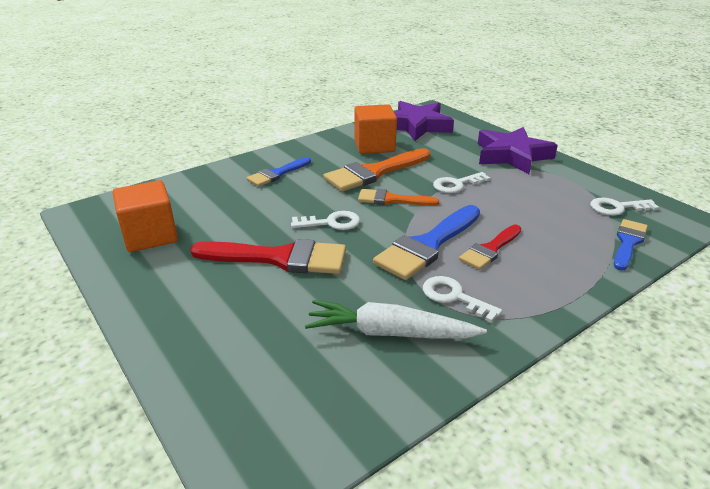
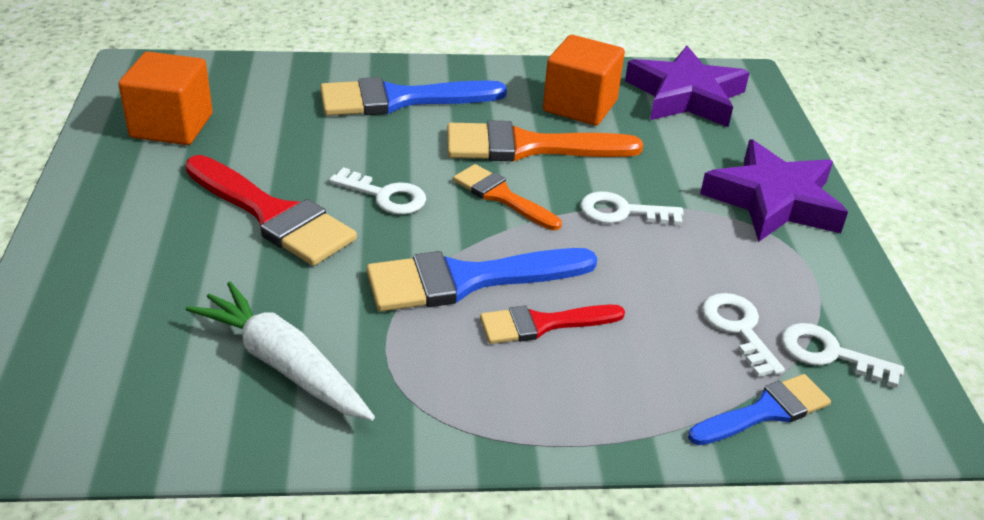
camera: 30 degrees right, 5 degrees up
(277, 174) = (400, 99): blue brush -> blue brush, size x1.66
(454, 297) = (412, 361): white key -> white key (738, 329)

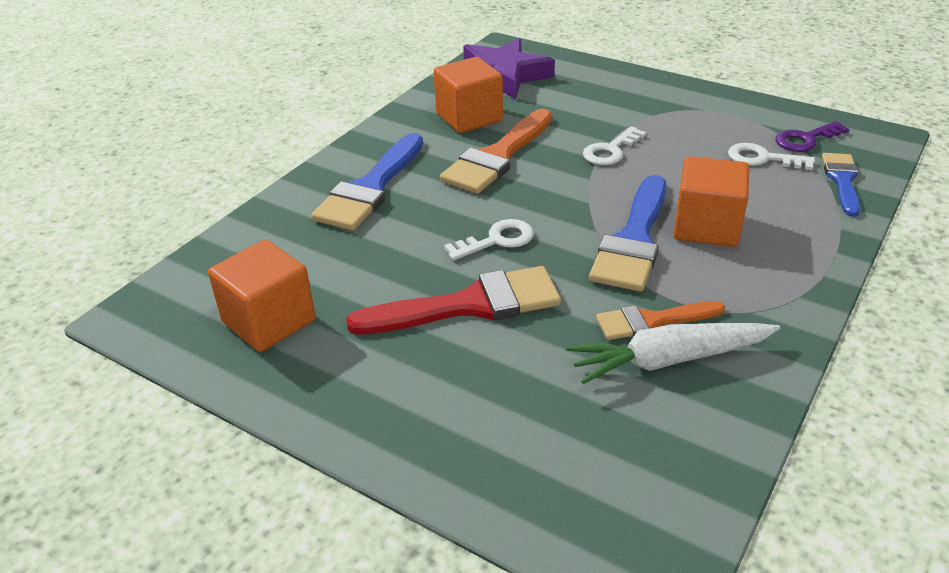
camera: 50 degrees left, 0 degrees up
(502, 196) = (548, 190): orange brush -> orange brush (652, 321)
(543, 324) = (706, 227): red brush -> orange cube
(773, 201) = (647, 95): purple star -> none
(829, 354) = (805, 139): white key -> purple key

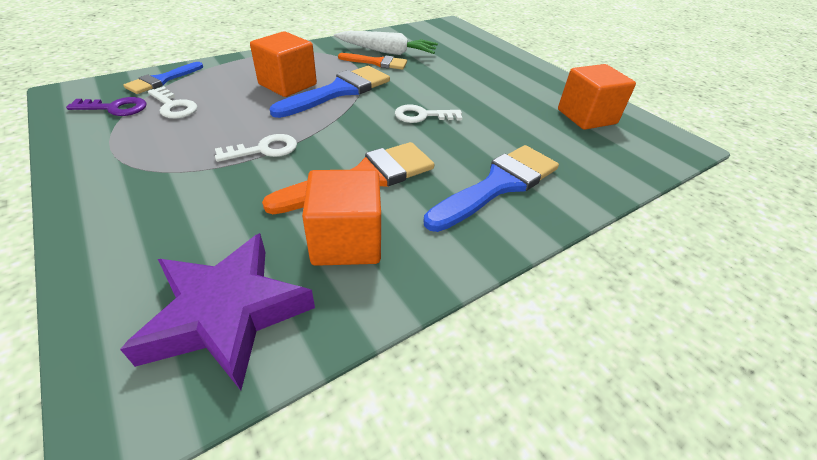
camera: 160 degrees left, 5 degrees up
(469, 305) = (464, 92): red brush -> none

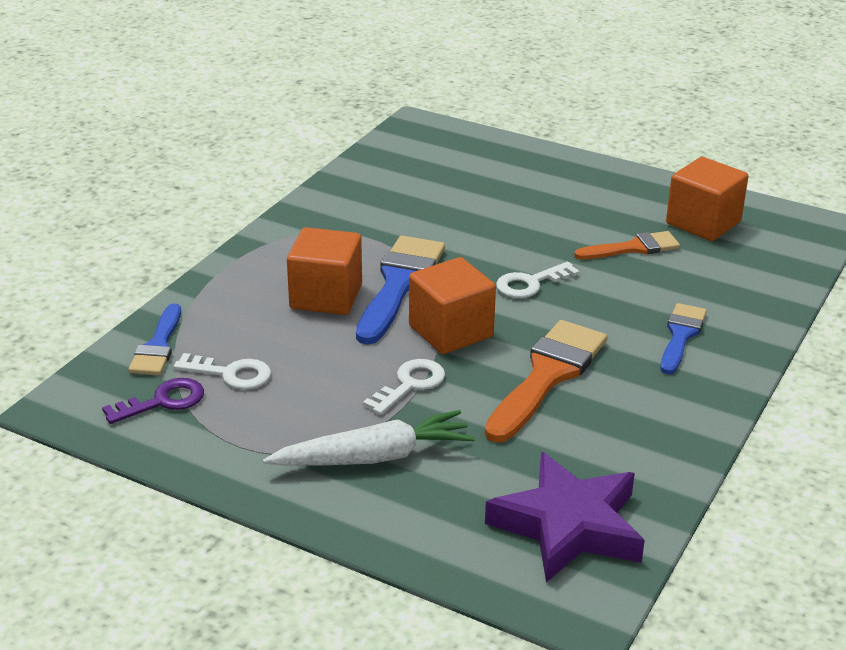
camera: 25 degrees left, 10 degrees down
(346, 241) = (599, 438): orange cube -> orange cube (451, 331)
(377, 62) = (395, 225): orange brush -> orange brush (633, 248)
(387, 52) = (388, 203): white carrot -> white carrot (373, 457)
(498, 185) = (681, 336): blue brush -> blue brush, size x0.60

